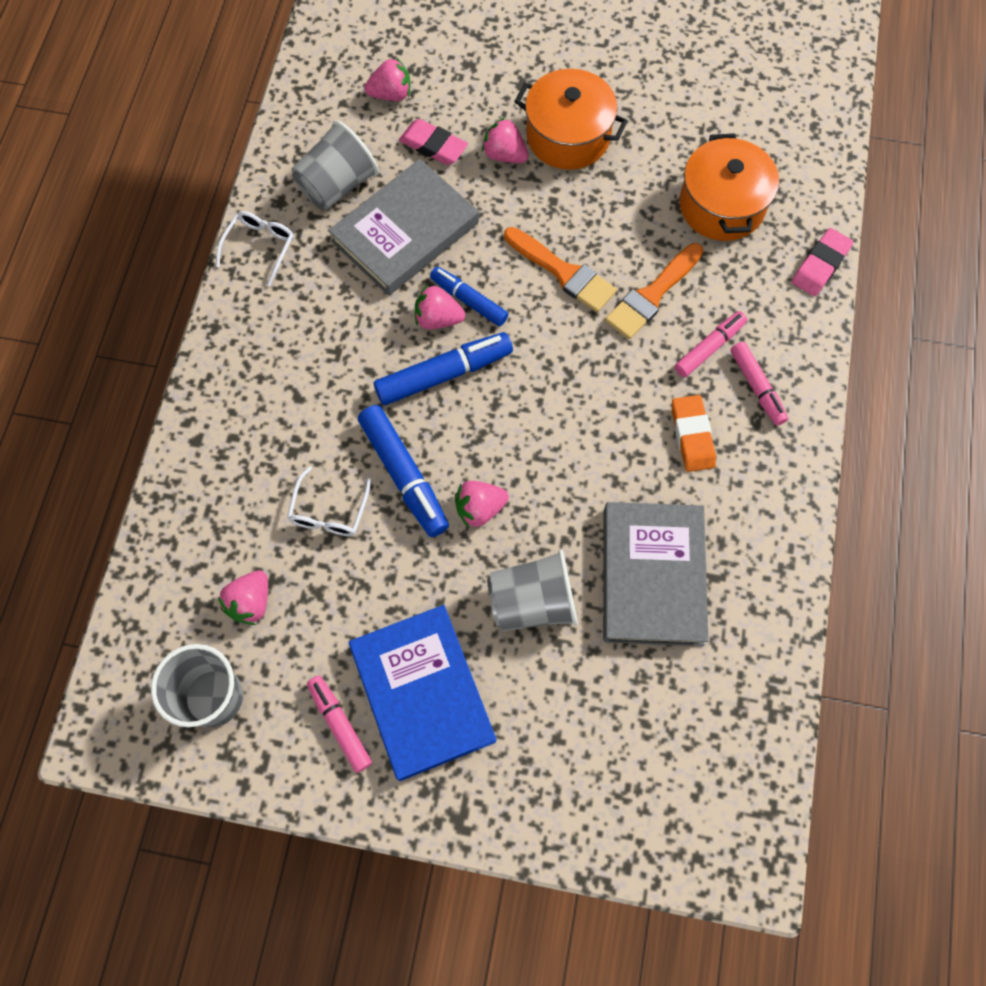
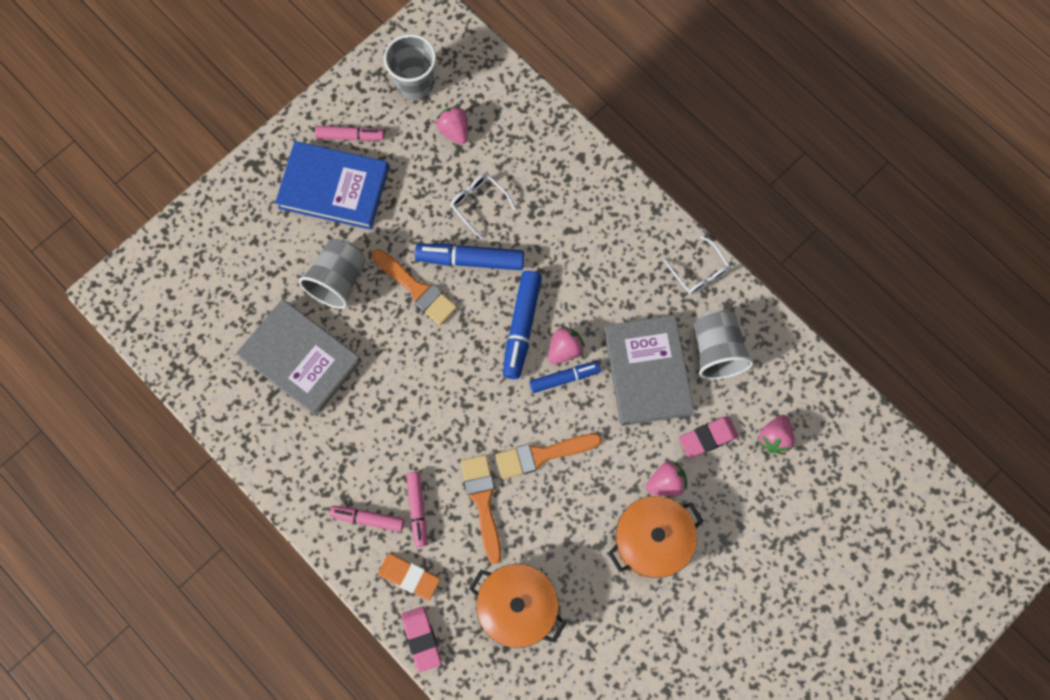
camera: 125 degrees right, 5 degrees up
(480, 509) = (416, 289): pink strawberry -> orange brush
(692, 435) = (367, 450): orange eraser -> orange eraser (409, 577)

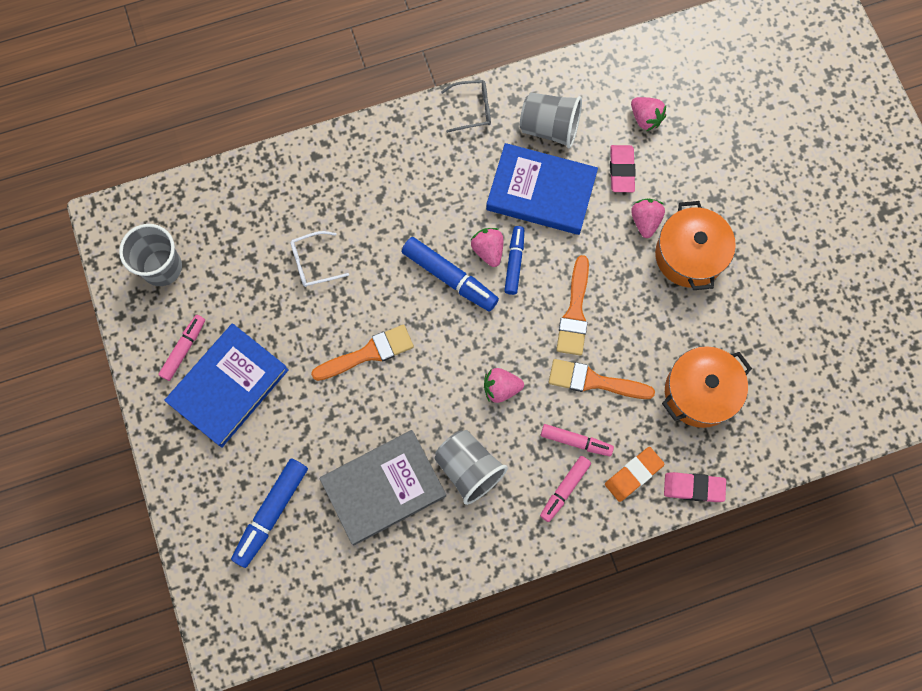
camera: 65 degrees left, 0 degrees up
(338, 280) = (323, 421): grey cup -> grey cup (468, 469)
(454, 130) = (230, 253): pink strawberry -> pink strawberry (501, 388)
(470, 260) = (364, 293): blue marker -> blue marker (271, 513)
(647, 372) = (541, 192): grey book -> blue book
(699, 272) = (472, 109): white glasses -> grey glasses

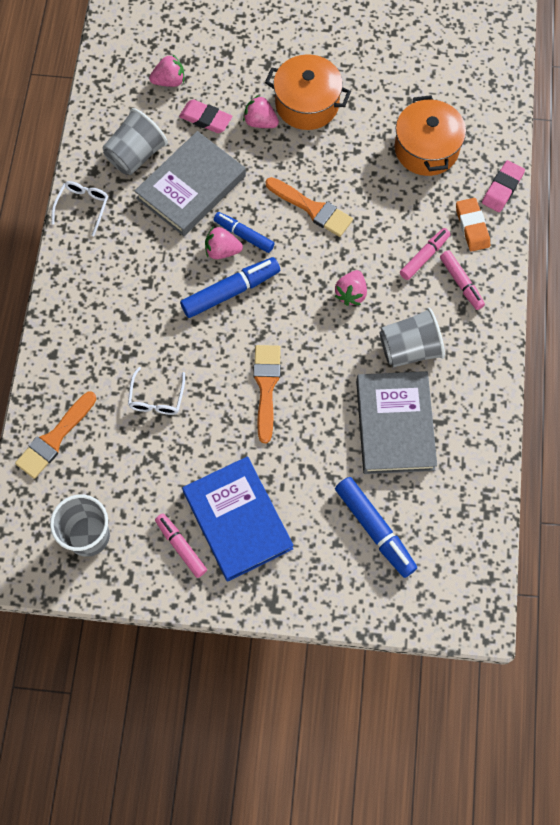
camera: 65 degrees left, 5 degrees down
(472, 109) = (83, 206): grey glasses -> white glasses
(541, 192) = (191, 187): blue book -> grey book
(594, 381) = (379, 220): orange brush -> orange brush (55, 438)

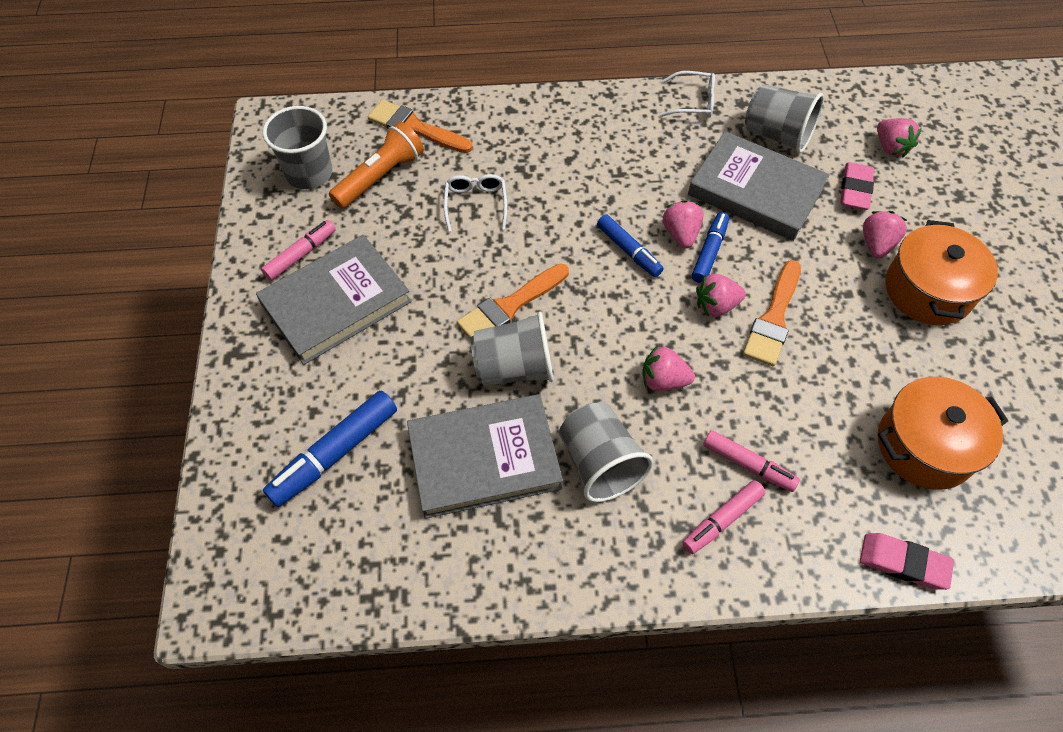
camera: 80 degrees right, 10 degrees down
(107, 474) = (380, 177): none -> orange flashlight
(156, 398) = (476, 204): white glasses -> white glasses turned 90 degrees clockwise
(230, 291) = (628, 250): blue marker -> blue marker, size x0.65
(237, 520) = (336, 303): blue book -> grey book
(266, 387) = (510, 306): orange brush -> orange brush turned 150 degrees clockwise
(294, 243) = (716, 305): none -> pink strawberry
(323, 393) = (514, 368): none -> grey cup
(472, 226) = (820, 525): orange eraser -> none

